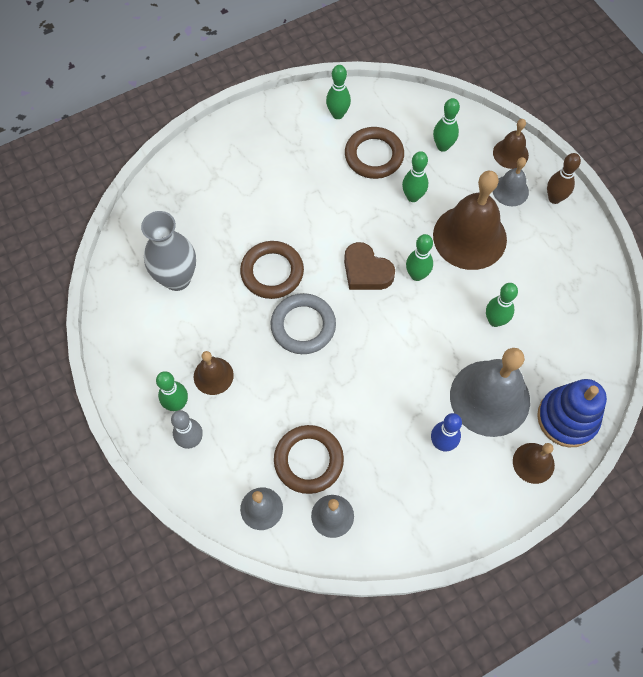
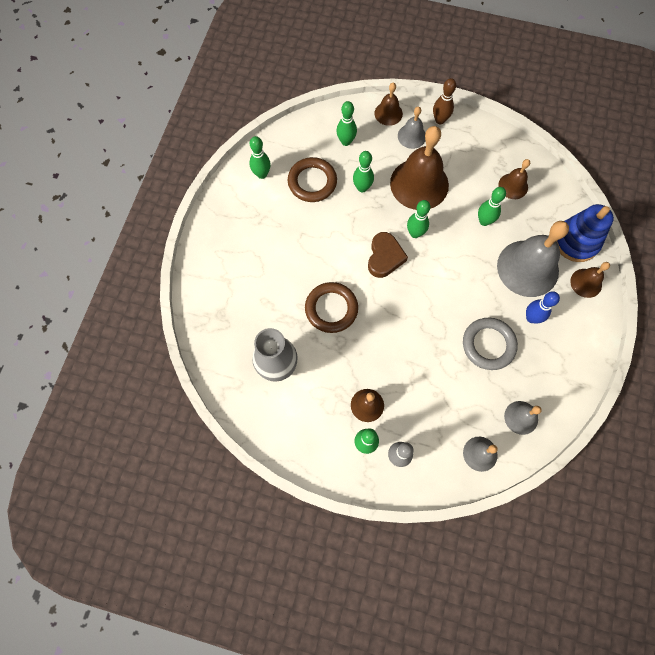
camera: 45 degrees left, 5 degrees up
(303, 326) = (385, 324): grey ring -> grey ring (488, 345)
(308, 460) = (474, 399): brown ring -> none
(366, 271) = (384, 257): brown heart -> brown heart turned 75 degrees counterclockwise
(560, 315) = (513, 186): none -> brown bell

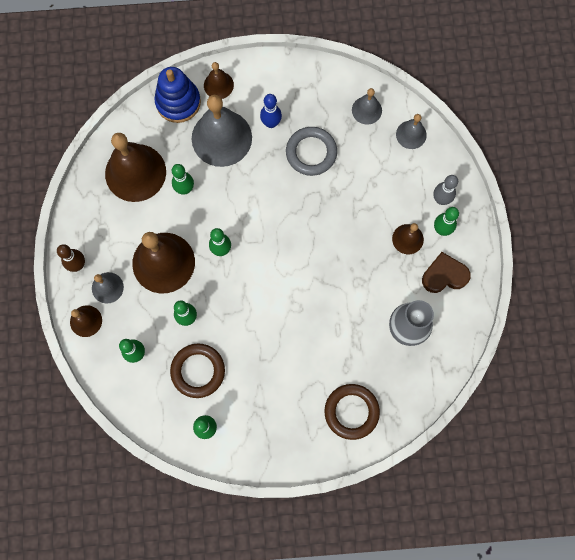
camera: 110 degrees left, 5 degrees up
(331, 309) = (330, 302): brown ring -> brown ring (351, 412)
(384, 257) = (257, 270): brown heart -> brown heart (444, 275)
(513, 186) = (135, 172): brown bell -> brown bell, size x1.98

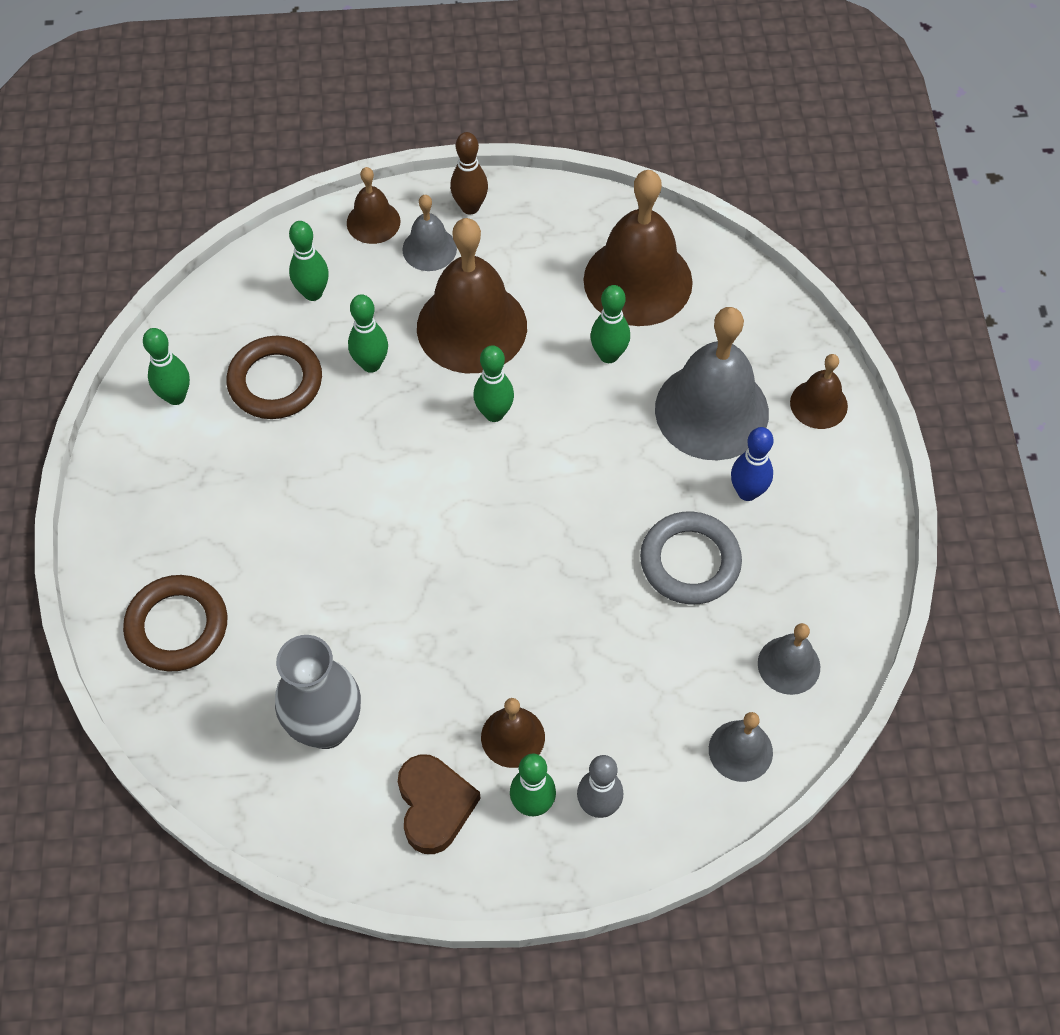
camera: 90 degrees right, 15 degrees down
(178, 102) = (778, 341): blue stacking toy -> none

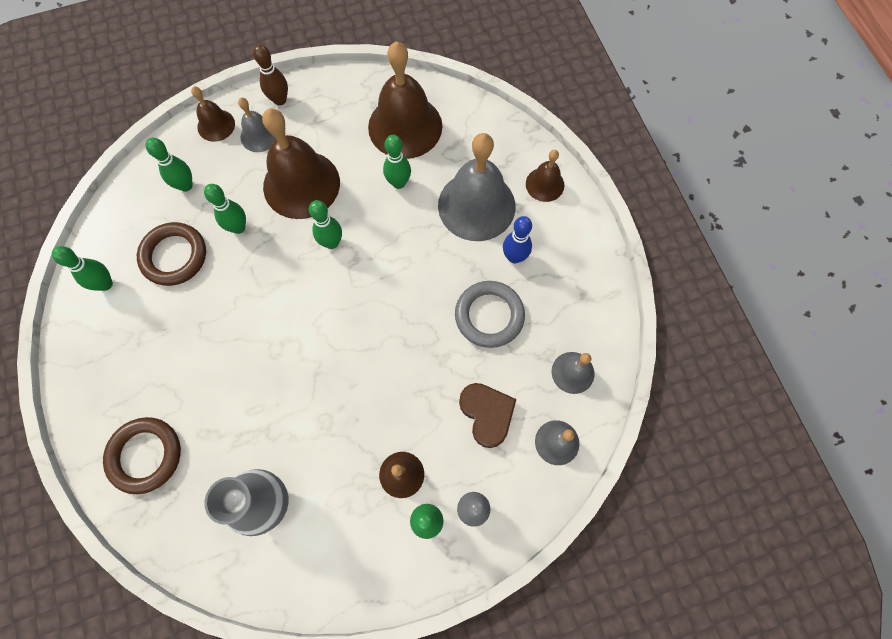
camera: 15 degrees left, 10 degrees up
(434, 806) = (360, 540): brown heart -> brown heart (487, 414)

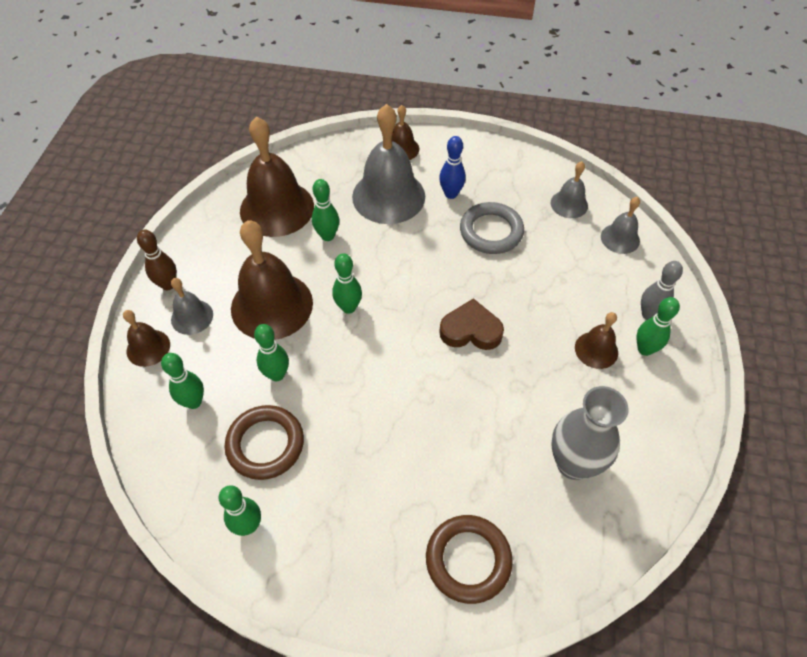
camera: 60 degrees left, 15 degrees down
(487, 414) = (574, 270): brown heart -> brown heart (471, 330)

